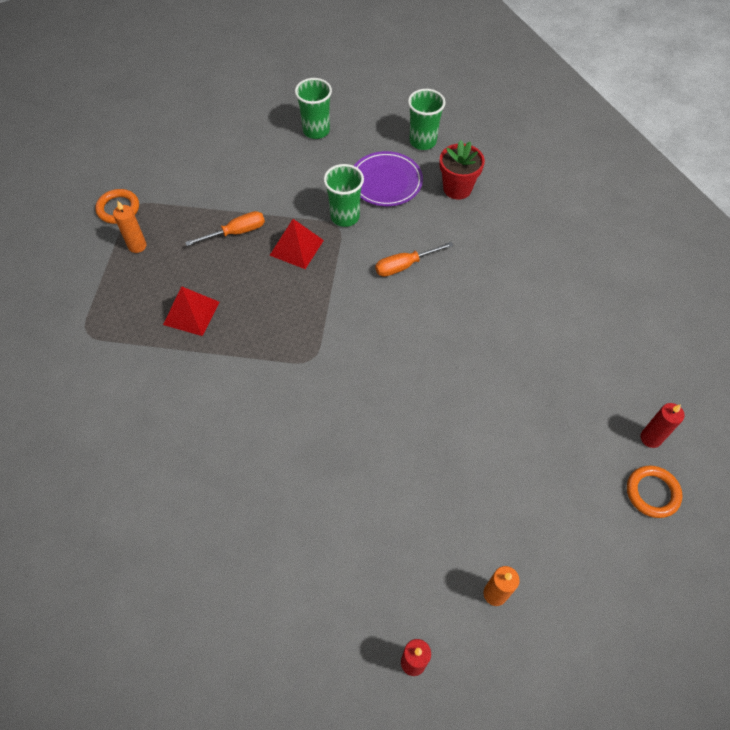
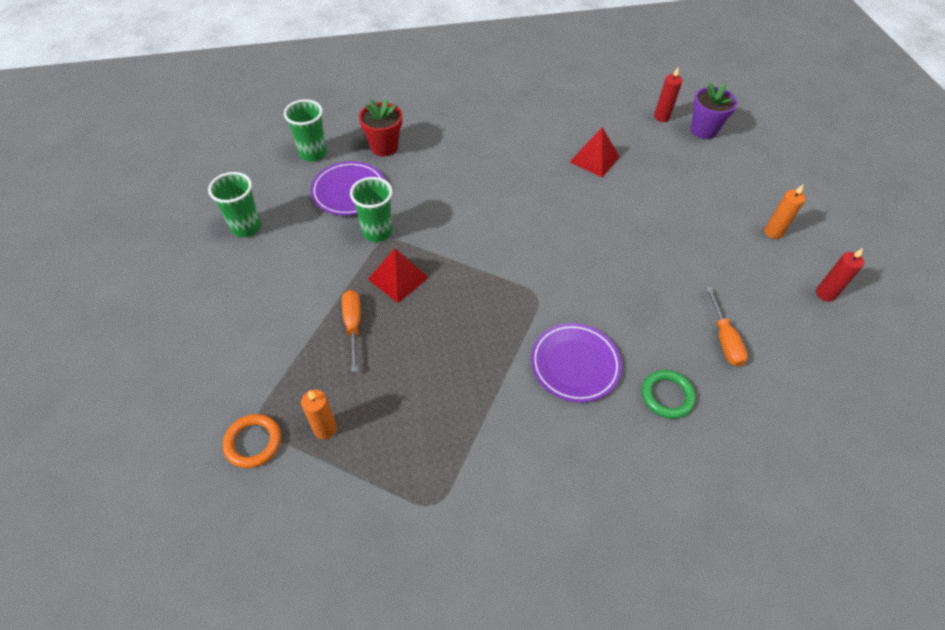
camera: 75 degrees left, 5 degrees down
(191, 313) = (446, 387): red pyramid -> red pyramid (594, 159)
(223, 493) = (667, 396): none -> green ring
(240, 406) = (575, 364): none -> purple plate
(404, 265) = (456, 204): orange screwdriver -> orange screwdriver (724, 339)
(652, 493) = (703, 130): orange ring -> purple flower pot

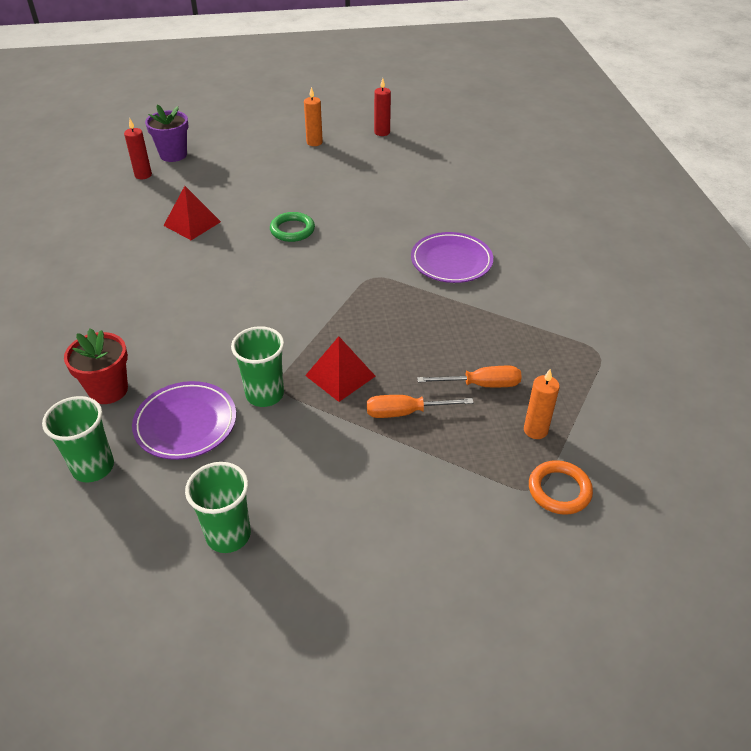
camera: 85 degrees left, 10 degrees down
(667, 396) = (479, 217): green ring -> green ring (292, 230)
(724, 339) = (424, 183): orange screwdriver -> orange screwdriver (481, 384)

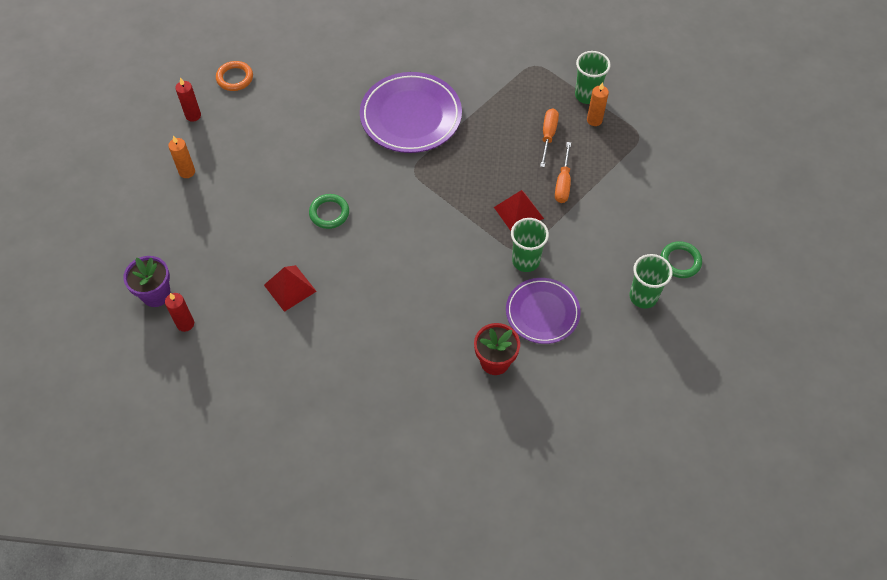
camera: 75 degrees left, 15 degrees up
(93, 467) = (571, 372): green cup -> green cup (587, 95)
(304, 577) = (680, 261): none -> green ring
(451, 261) = (411, 116): purple plate -> purple plate, size x1.54
(559, 490) = (642, 124): orange ring -> orange ring (235, 78)

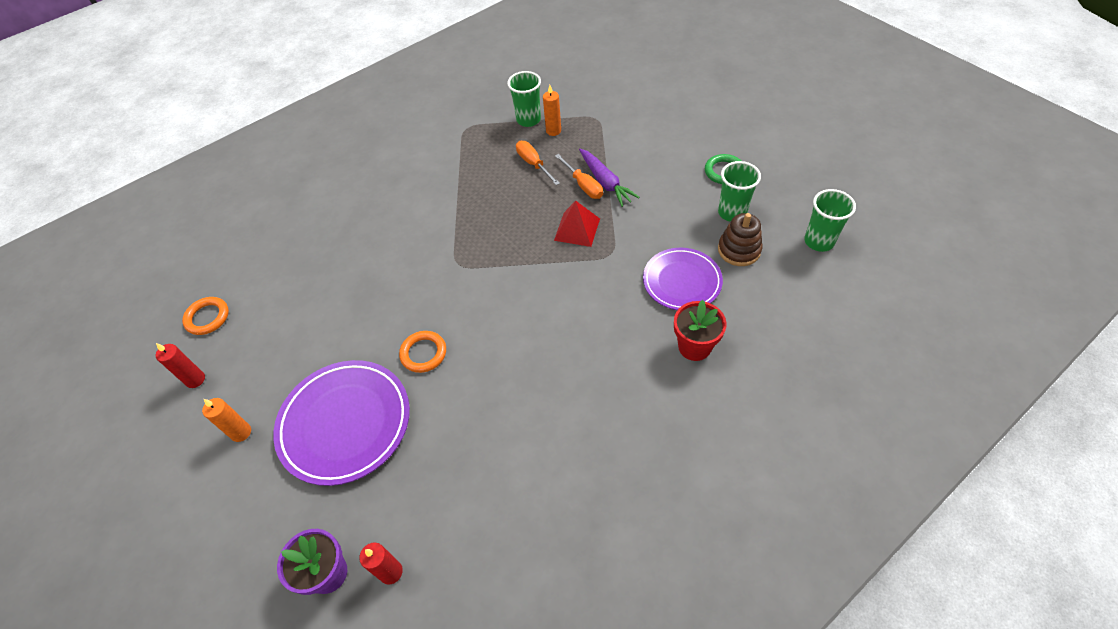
camera: 40 degrees left, 5 degrees down
(290, 288) = (458, 444): red pyramid -> none
(329, 213) = (423, 353): green ring -> orange ring
(411, 116) = (409, 228): purple plate -> purple plate (345, 423)
(525, 261) = (624, 257): green cup -> green cup (819, 241)
(581, 194) = (605, 182): none -> purple carrot
(611, 327) = (739, 250): none -> brown stacking toy

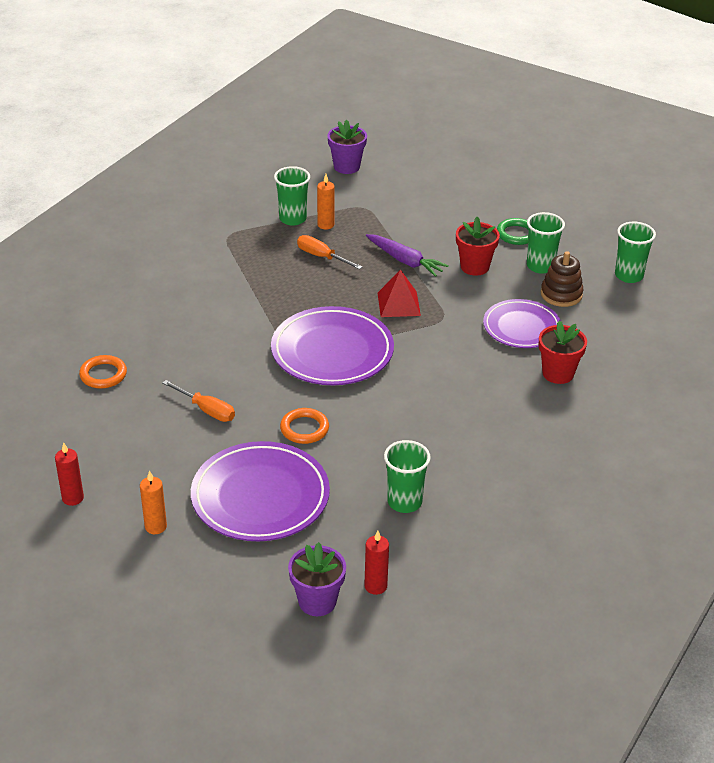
camera: 25 degrees left, 15 degrees down
(207, 318) = (47, 447): orange ring -> orange ring (103, 375)
(470, 470) = (404, 502): none -> green cup
(491, 270) = (332, 351): none -> purple plate
(583, 185) = (384, 267): orange screwdriver -> orange screwdriver (207, 410)
(601, 74) = (346, 167): none -> purple flower pot
(667, 201) = (474, 267): none -> red flower pot

